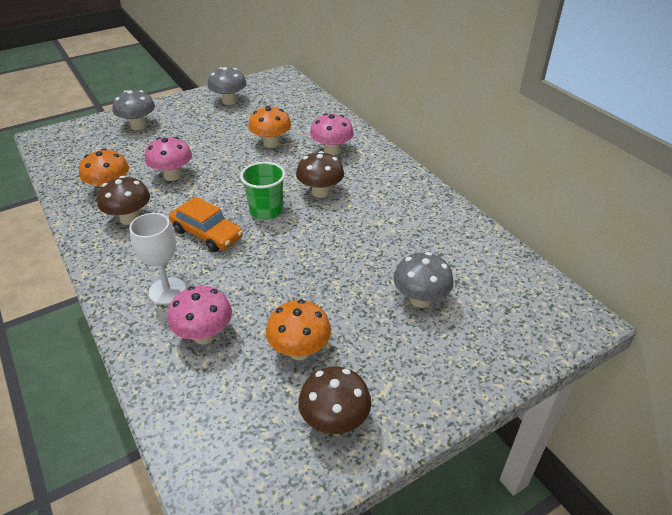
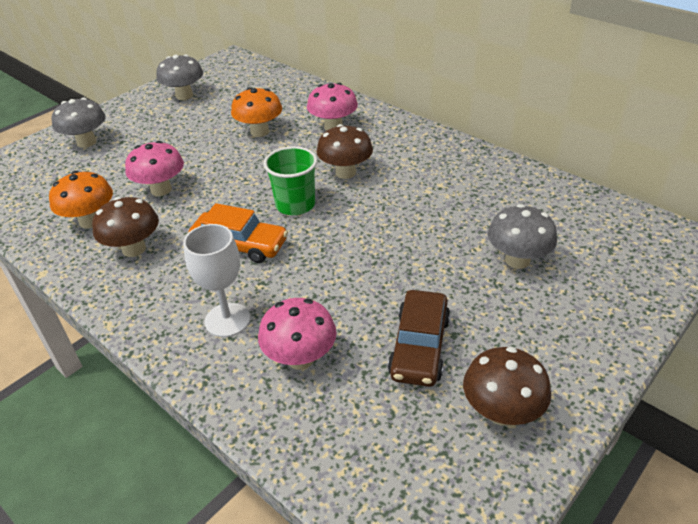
camera: 15 degrees left, 0 degrees up
(299, 350) = (419, 347): orange mushroom -> brown car

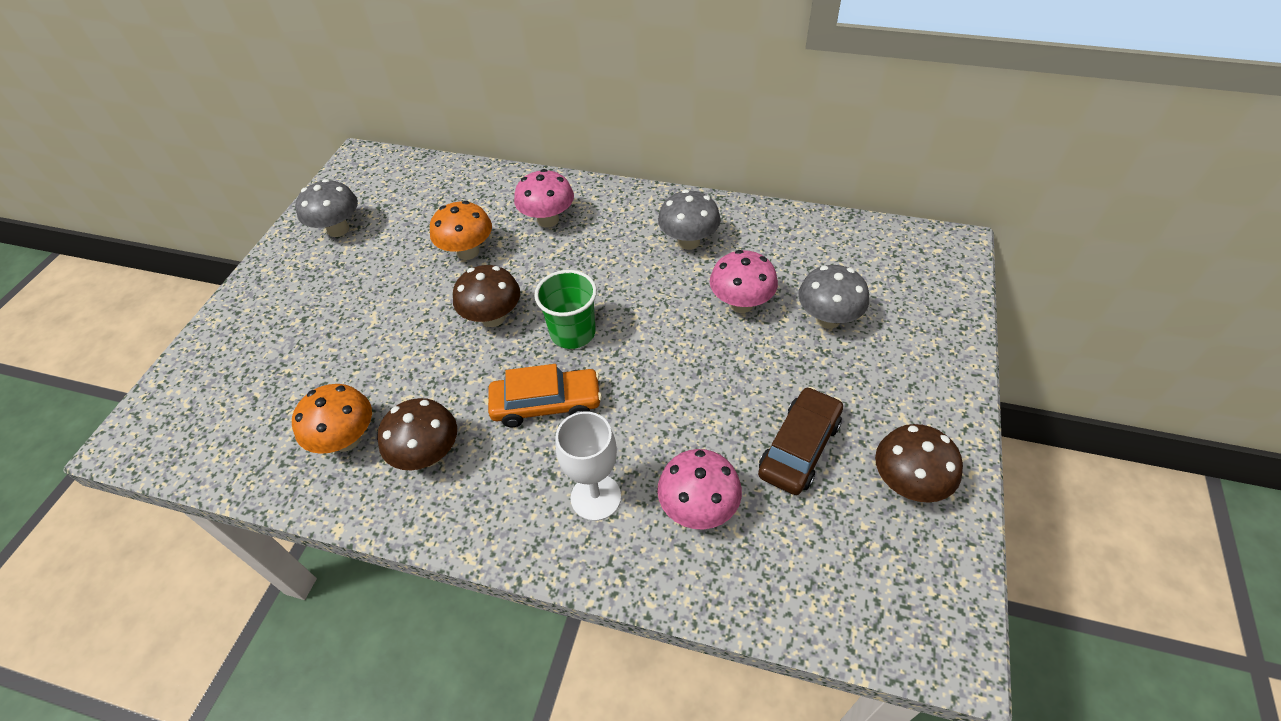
camera: 25 degrees left, 10 degrees up
(86, 142) = (257, 334): grey mushroom -> grey mushroom (688, 241)
(161, 189) = (404, 367): pink mushroom -> pink mushroom (741, 304)
(345, 173) = (600, 274): brown mushroom -> brown mushroom (493, 317)
(419, 347) = (799, 447): brown car -> brown car turned 135 degrees counterclockwise

